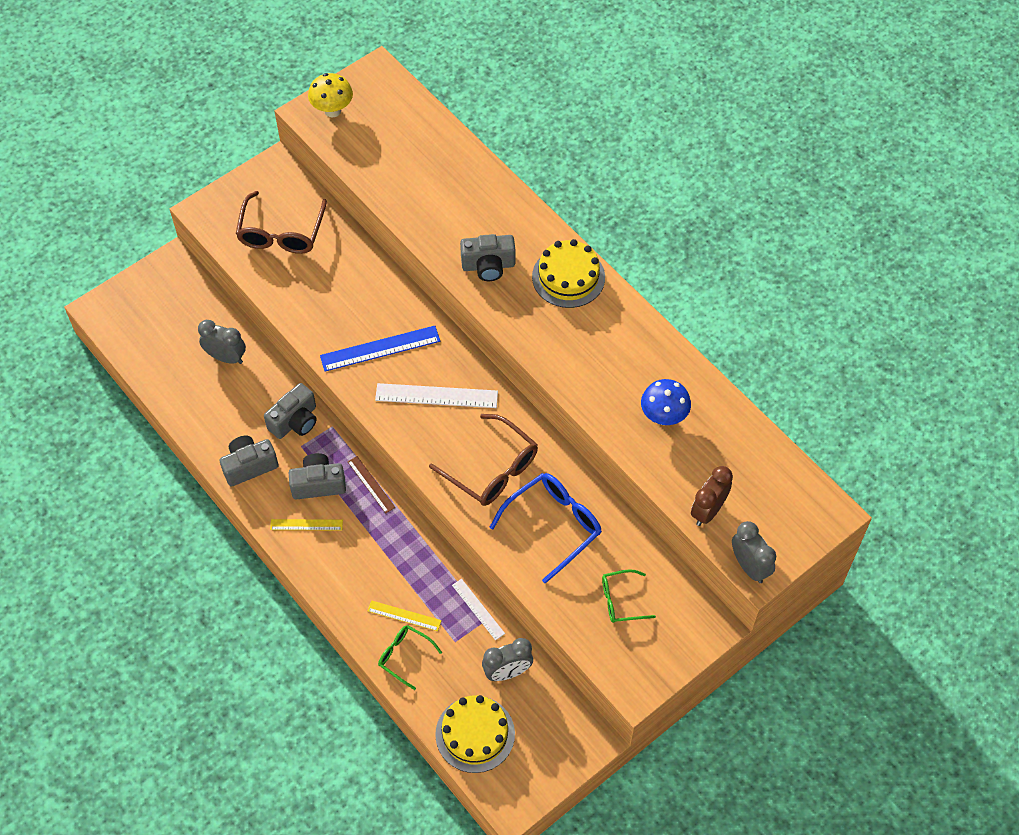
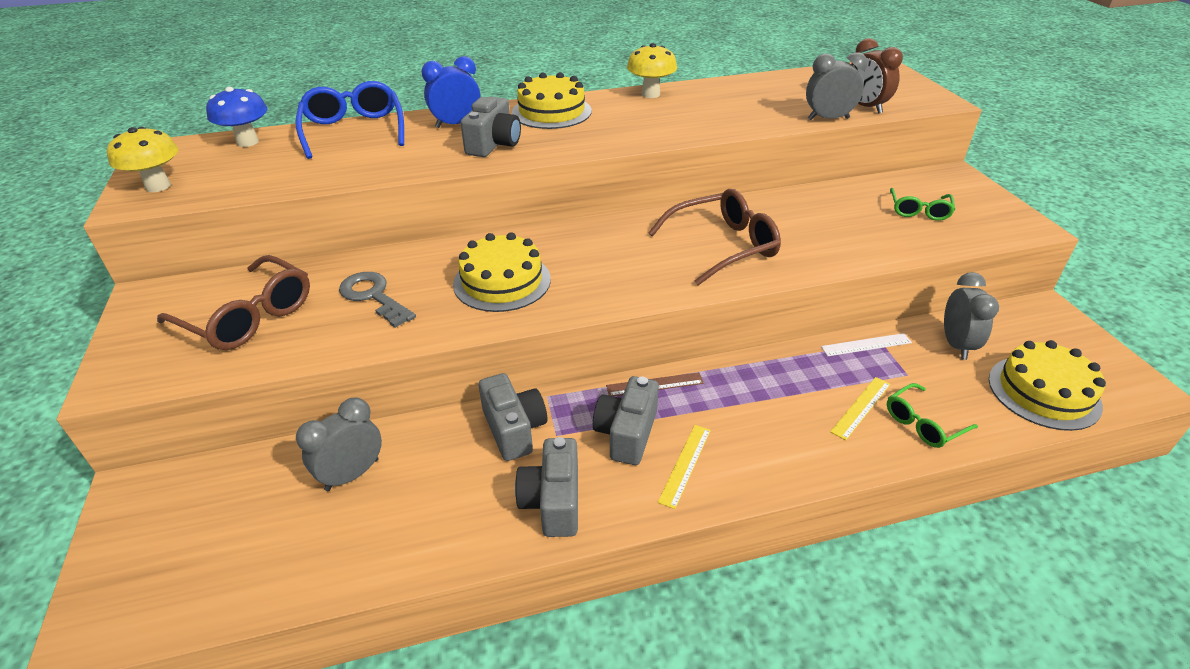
camera: 65 degrees left, 20 degrees down
(330, 285) = (373, 296): none -> grey key
(380, 348) = (502, 281): blue ruler -> yellow cake
(436, 396) = (601, 258): white ruler -> none
(510, 224) = (456, 124): none -> blue clock
(554, 525) = (813, 226): blue glasses -> blue glasses (354, 130)
(646, 335) = (650, 94): none -> yellow mushroom
(663, 417) = (748, 104): blue mushroom -> blue mushroom (247, 142)
(749, 566) = (933, 103): grey clock -> grey clock (828, 119)

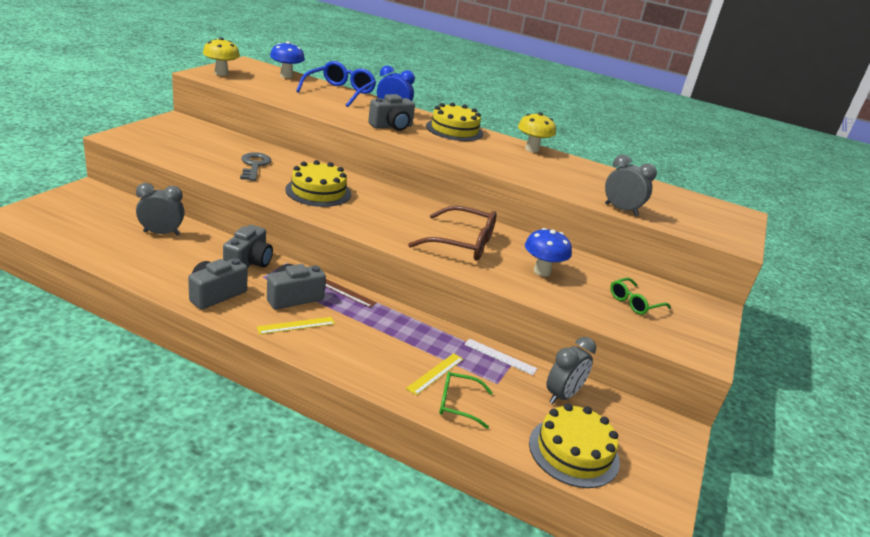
camera: 35 degrees right, 10 degrees down
(248, 316) = (196, 145): brown glasses -> none
(821, 229) = (542, 271): none -> blue mushroom
(861, 407) = (435, 373): yellow ruler -> yellow ruler turned 45 degrees counterclockwise
(865, 107) = (665, 219): brown clock -> none

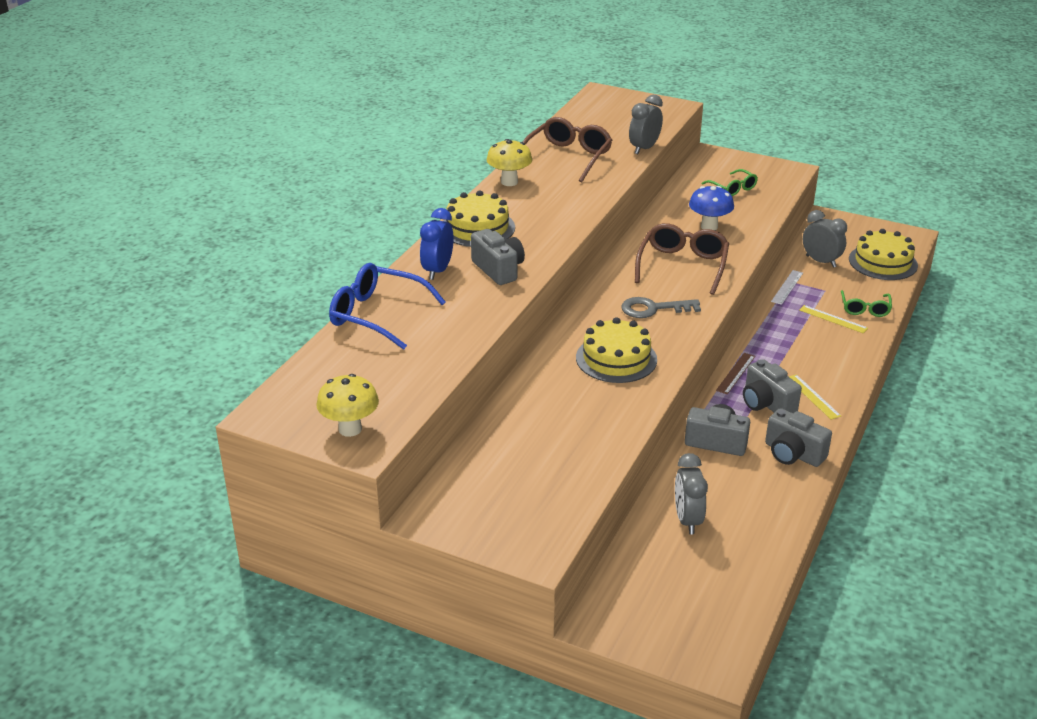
camera: 85 degrees left, 5 degrees up
(254, 165) = (567, 414): grey key -> grey key (653, 309)
(286, 76) = (321, 368): blue mushroom -> none
(586, 176) = (568, 157): none -> brown glasses

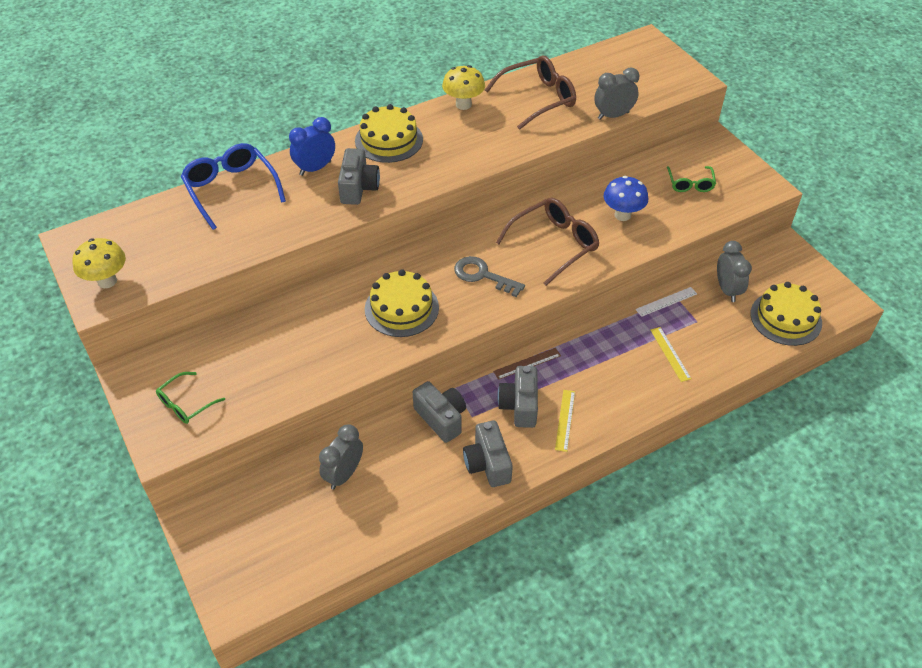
camera: 35 degrees right, 15 degrees up
(865, 309) = (711, 358): green glasses -> green glasses (186, 404)

